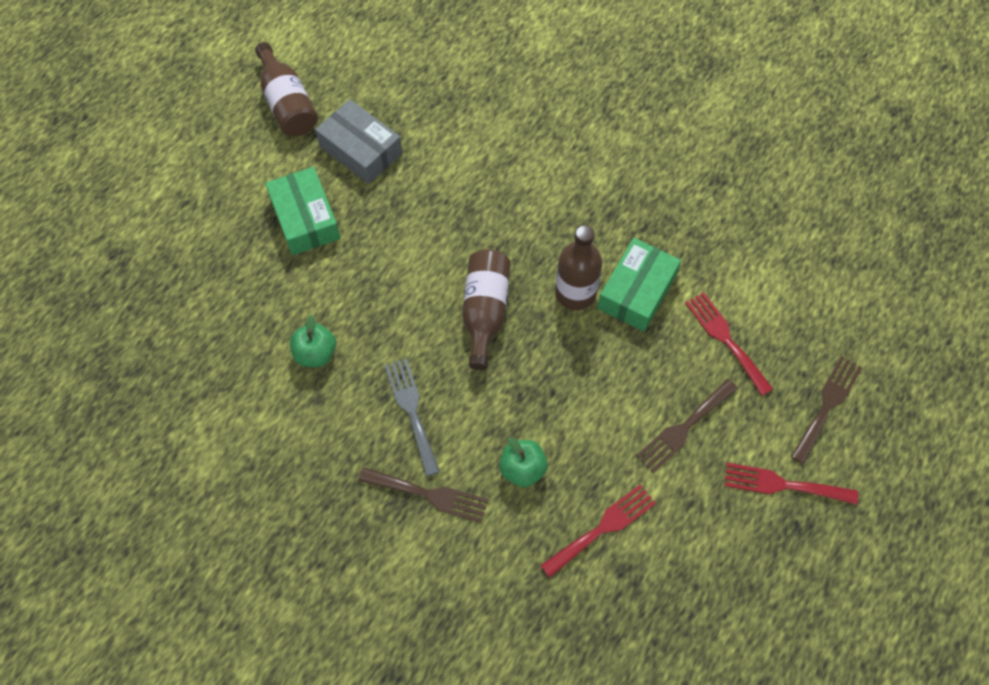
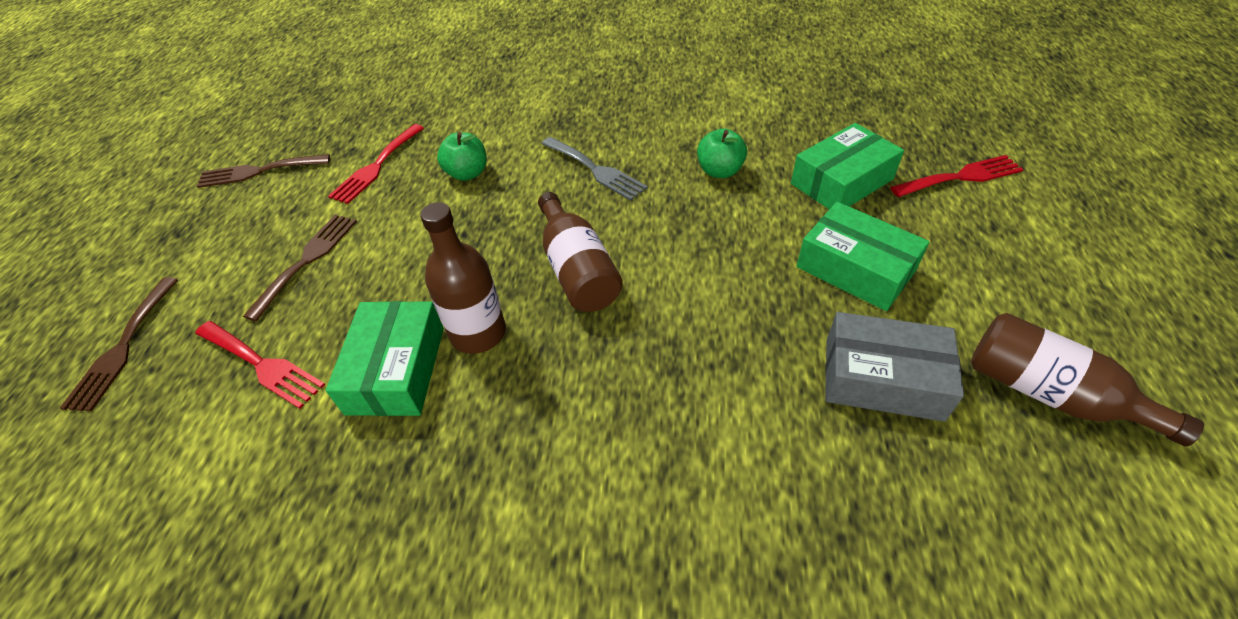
camera: 155 degrees right, 15 degrees down
(238, 292) = (841, 181): none -> green box
(429, 495) = (541, 132): brown fork -> brown fork (258, 171)
(783, 484) = (190, 257): red fork -> red fork (961, 177)

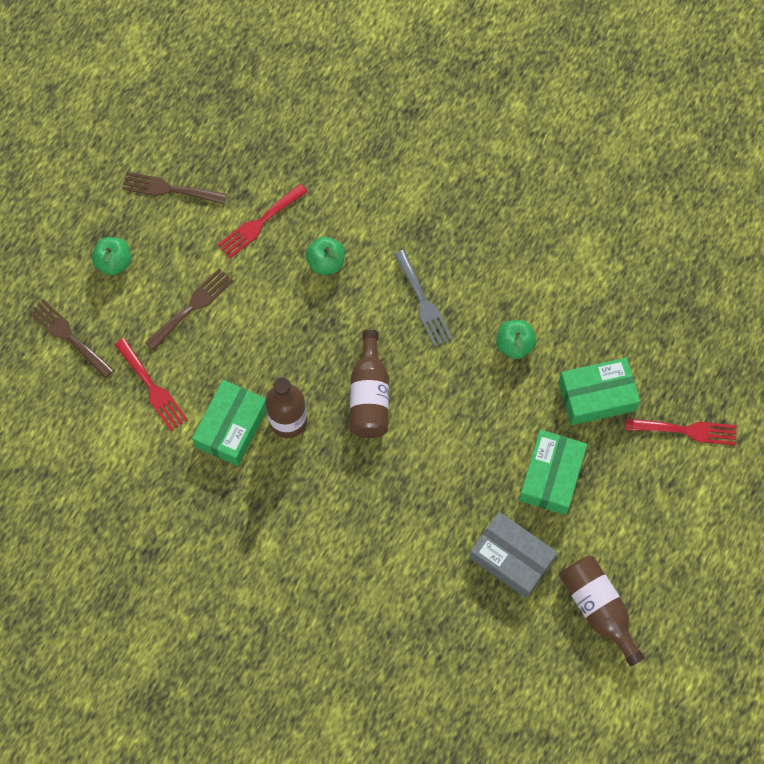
camera: 20 degrees right, 20 degrees up
(122, 348) = (68, 336): brown fork -> brown fork turned 105 degrees clockwise
(191, 252) = (114, 262): none -> green apple
(855, 268) = (551, 476): green box -> green box turned 45 degrees clockwise

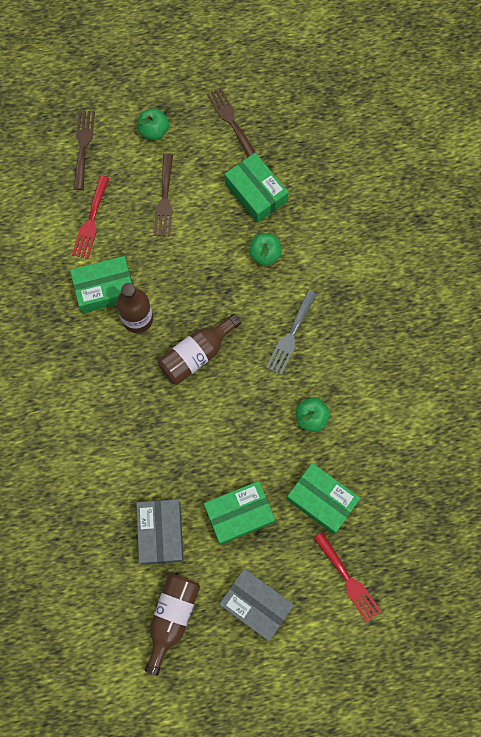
camera: 50 degrees right, 5 degrees up
(192, 306) = (164, 200): brown fork -> brown fork turned 90 degrees clockwise
(259, 223) = (256, 192): red fork -> green box
(645, 526) = (256, 605): none -> grey box

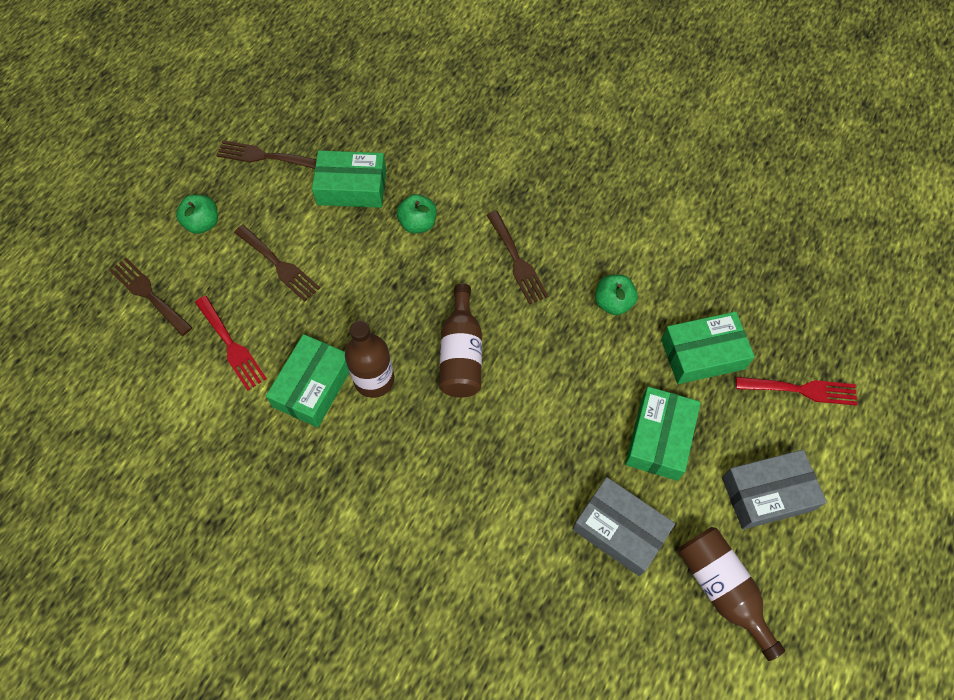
camera: 50 degrees left, 10 degrees down
(290, 336) = (517, 261): grey fork -> brown fork

